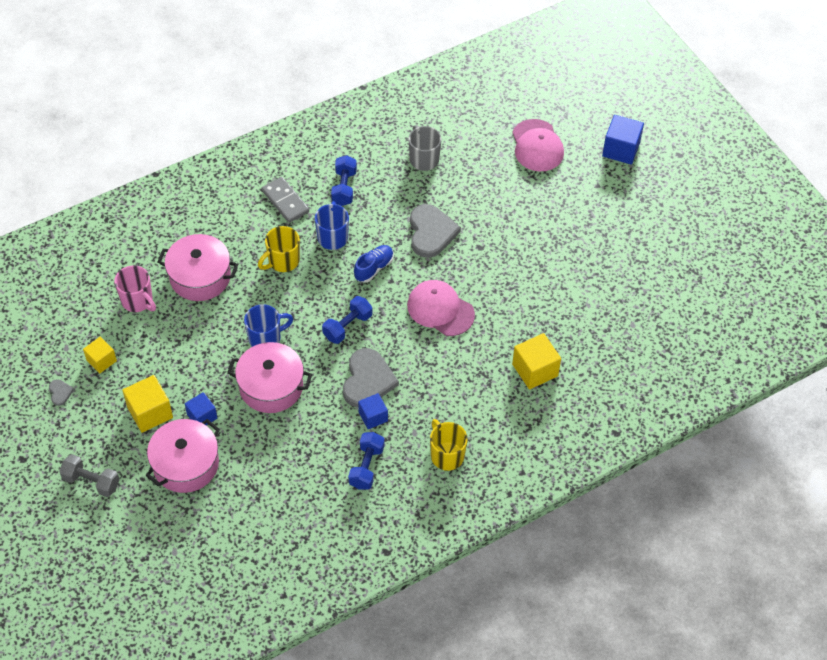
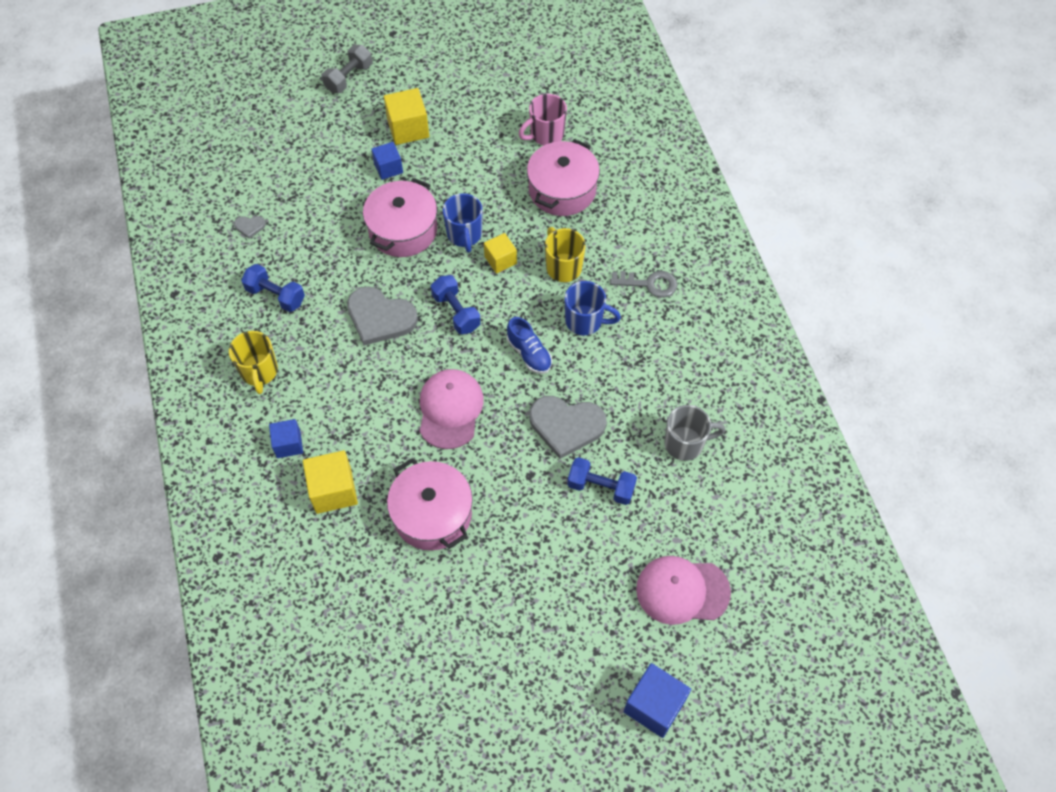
camera: 105 degrees right, 5 degrees up
(60, 392) = (455, 65): grey heart -> grey heart (250, 226)
(101, 360) = (481, 99): yellow cube -> yellow cube (500, 260)
(186, 464) = (339, 148): pink pot -> pink pot (432, 514)
(285, 201) = (649, 284): grey domino -> grey key
(344, 188) = (657, 347): blue dumbbell -> blue dumbbell (601, 487)
(373, 416) = (333, 313): blue cube -> blue cube (288, 444)
(440, 310) = (450, 409): pink cap -> pink cap turned 45 degrees counterclockwise
(446, 455) = (259, 372): yellow mug -> yellow mug turned 90 degrees clockwise

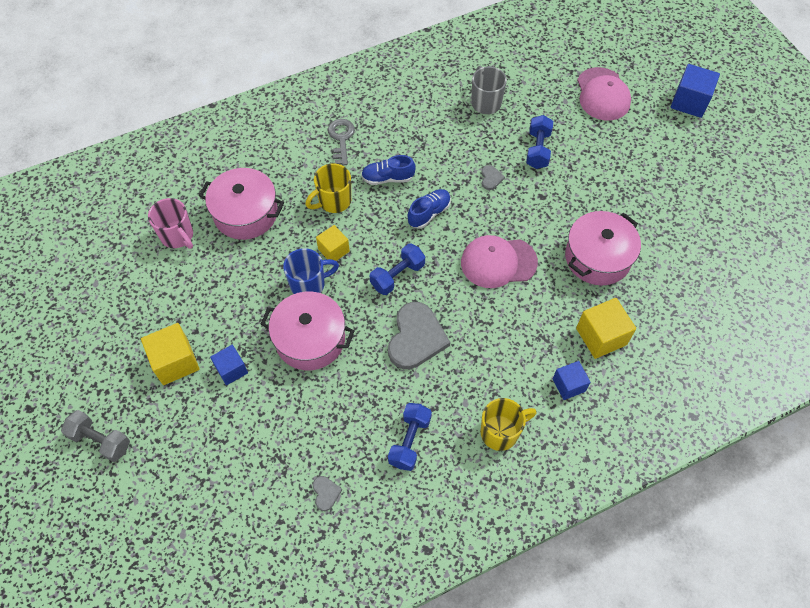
camera: 100 degrees left, 0 degrees up
(566, 425) = (491, 178): grey heart -> grey heart, size x0.44
(585, 321) = (387, 178): blue mug -> blue shoe

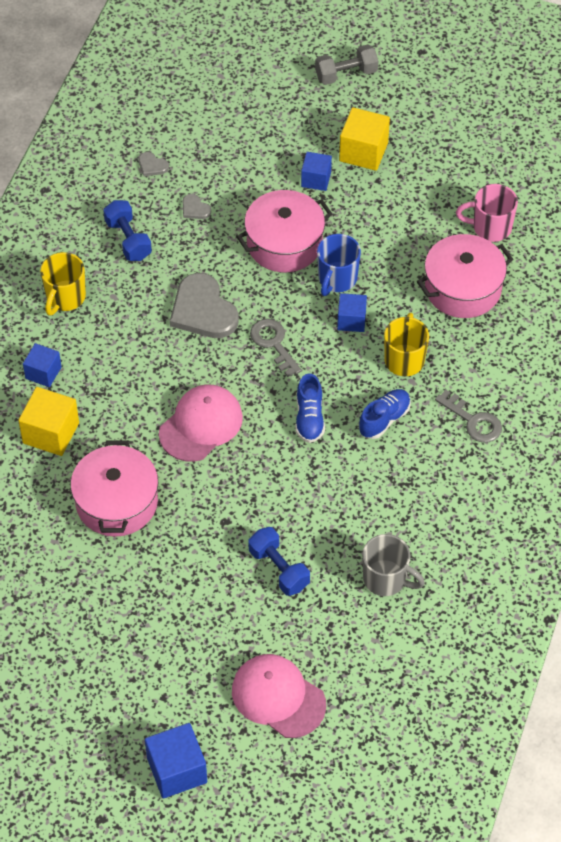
camera: 135 degrees right, 5 degrees down
(333, 250) = (351, 320): yellow cube -> blue cube
(397, 276) = (273, 344): blue dumbbell -> grey key
(491, 178) = (291, 499): grey heart -> grey heart (195, 209)

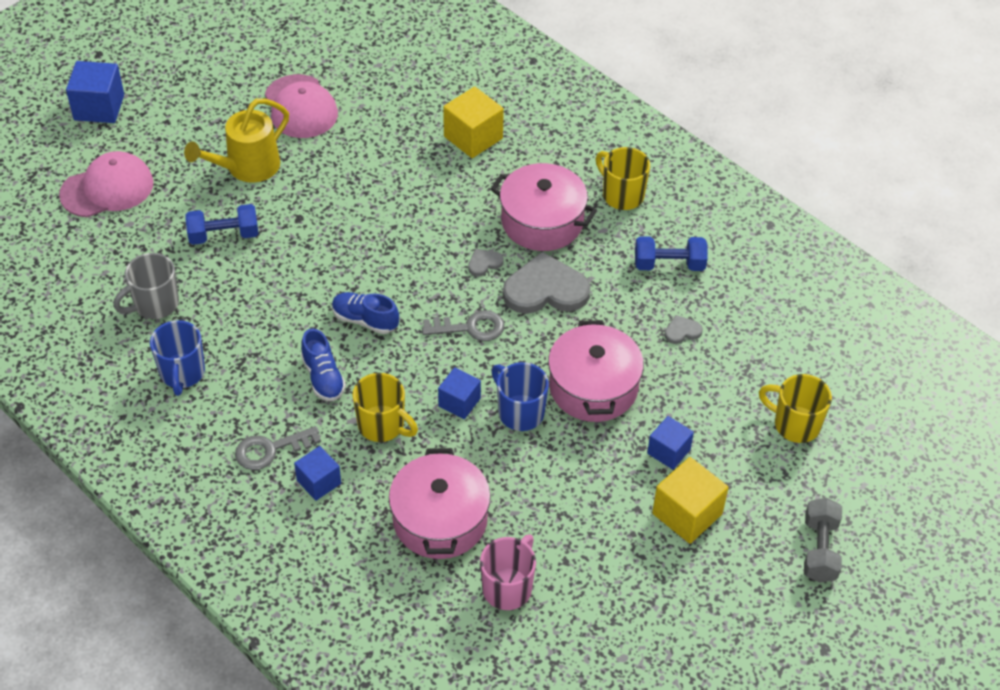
camera: 115 degrees right, 5 degrees down
(43, 373) = (543, 153): blue cube -> blue cube (319, 482)
(117, 502) = (371, 155): pink pot -> pink pot (542, 221)
(152, 165) = (761, 318): grey heart -> grey heart (484, 263)
(186, 594) = (247, 167): none -> yellow watering can
(201, 425) = (412, 239): pink cap -> pink cap (300, 107)
(245, 116) = (795, 424): none -> yellow mug
(442, 519) = (182, 373): none -> blue mug

